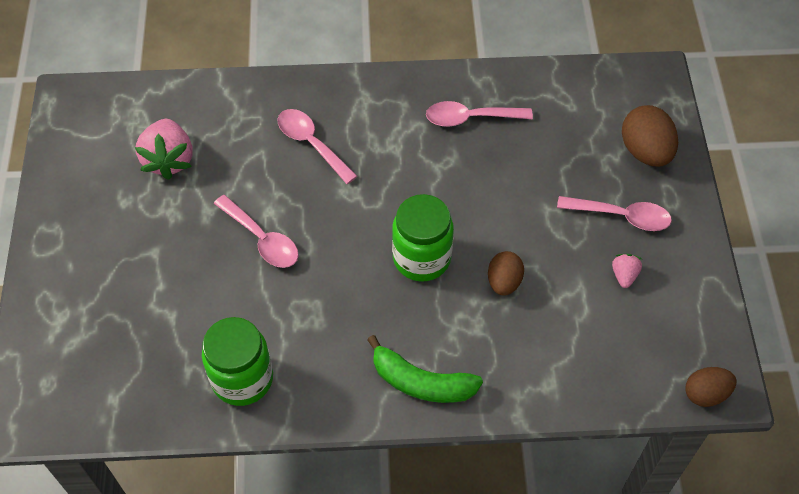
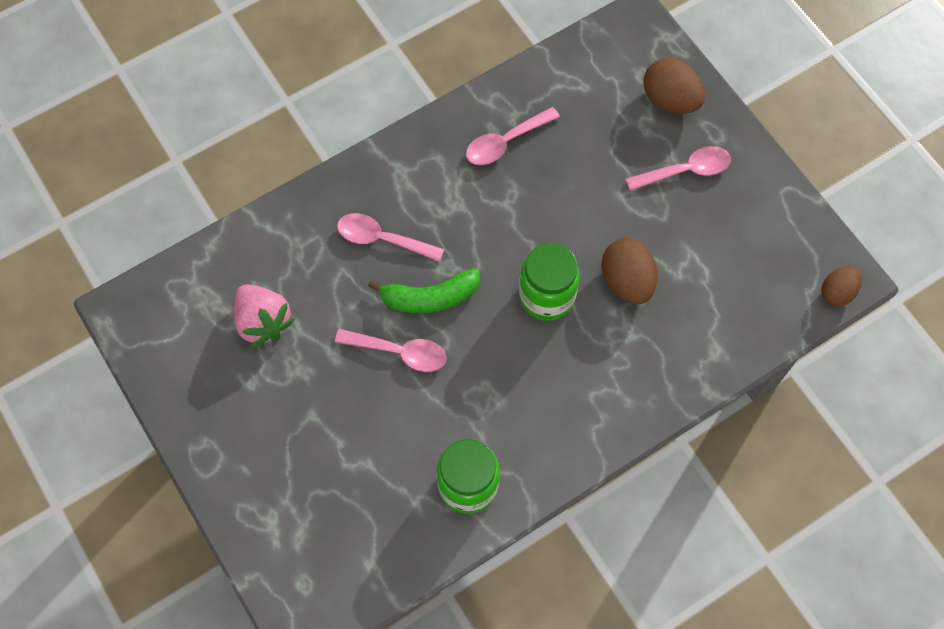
camera: 30 degrees left, 10 degrees up
(421, 382) = (615, 405): green banana -> green banana (429, 297)
(504, 282) = (627, 281): brown egg -> brown egg, size x1.54
(624, 275) = (718, 223): pink strawberry -> none

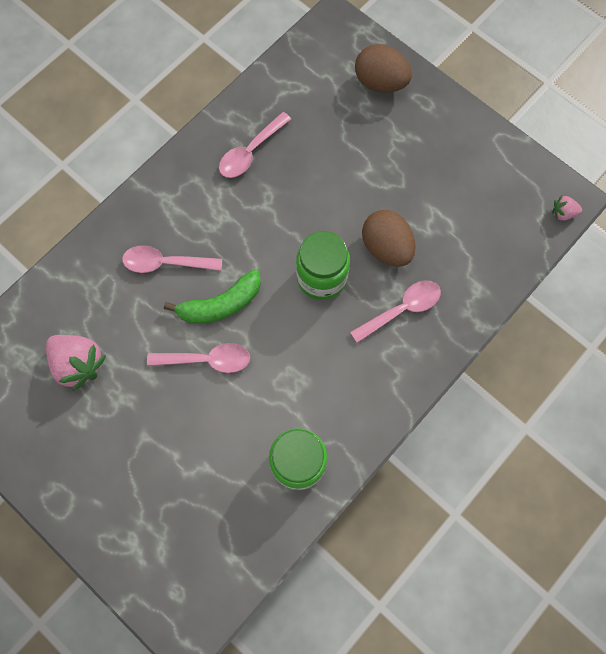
camera: 15 degrees left, 5 degrees up
(685, 170) = (409, 140): pink spoon -> pink spoon (401, 309)
(837, 292) = (563, 213): brown egg -> pink strawberry

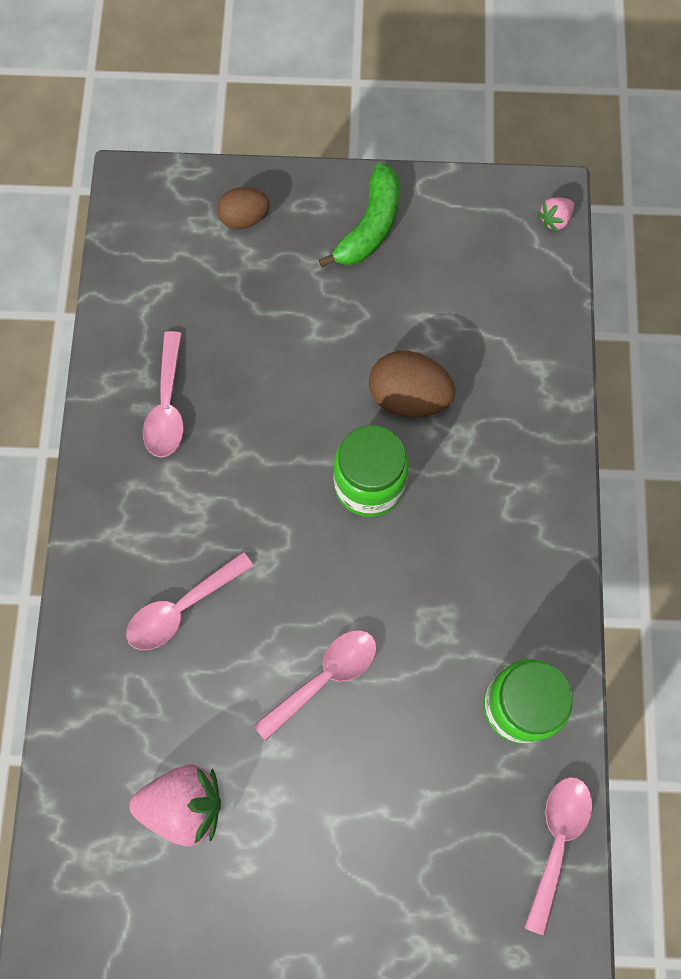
camera: 40 degrees left, 0 degrees up
(221, 304) = (285, 603): green banana -> green banana (369, 226)
(380, 82) = (244, 218): brown egg -> brown egg, size x0.65
(401, 309) = (482, 451): pink spoon -> pink spoon (557, 841)

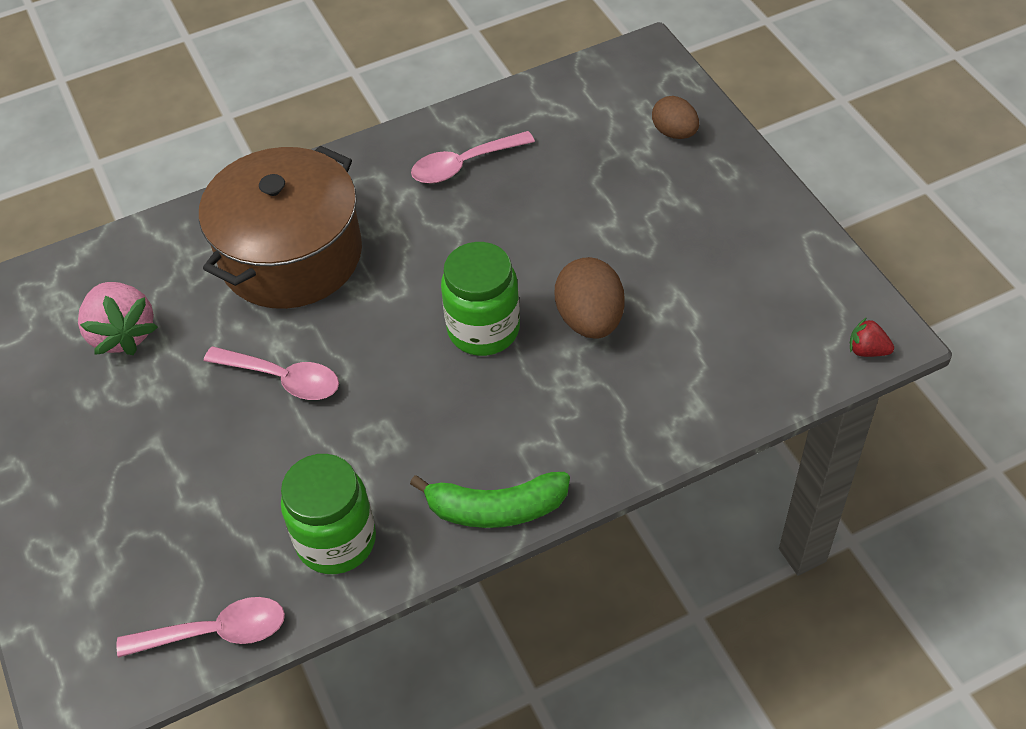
camera: 65 degrees right, 20 degrees down
(182, 608) = (291, 255): pink spoon -> brown pot
(369, 226) = (738, 217): green banana -> green banana (496, 508)
(554, 220) = (867, 350): pink strawberry -> red strawberry

